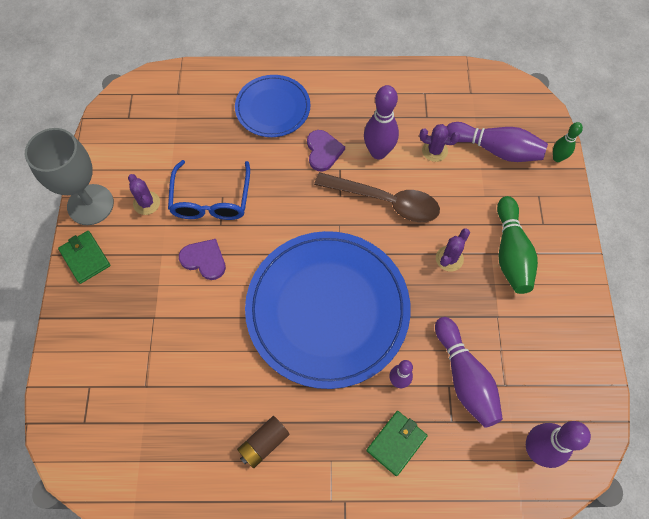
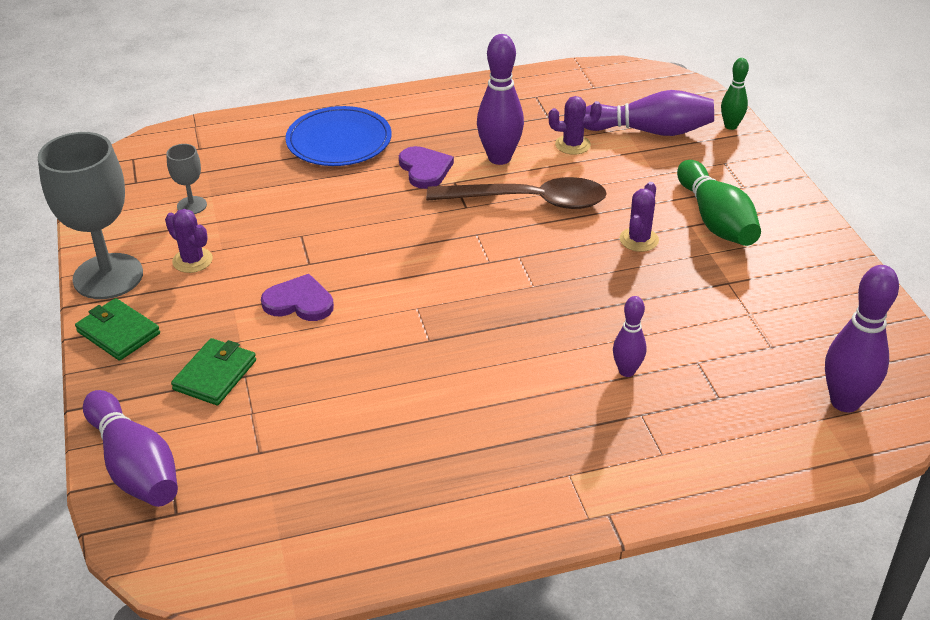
camera: 15 degrees left, 25 degrees down
(159, 150) = (192, 205): none -> grey goblet
(211, 200) = (286, 242): blue glasses -> none
(264, 443) = (463, 477): brown battery -> none
(327, 309) = (496, 319): blue plate -> none
(396, 443) = (653, 436): green wallet -> green wallet (215, 375)
(464, 377) = (714, 350): purple bowling pin -> purple bowling pin (135, 466)

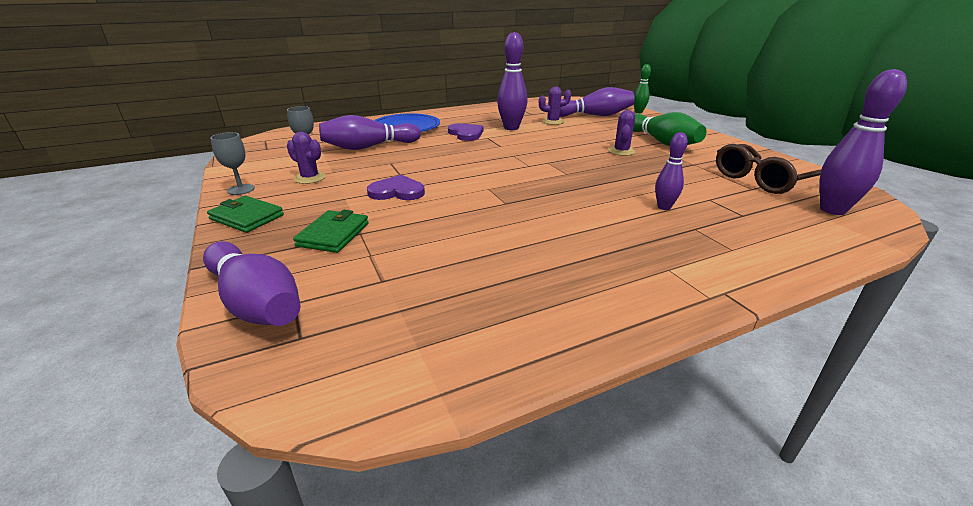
camera: 10 degrees left, 10 degrees down
(108, 276) = (241, 189): grey goblet -> grey goblet, size x0.46
(277, 192) = (369, 147): none -> purple bowling pin
(529, 201) = (540, 141): brown spoon -> none
(800, 330) = (762, 180): none -> brown glasses

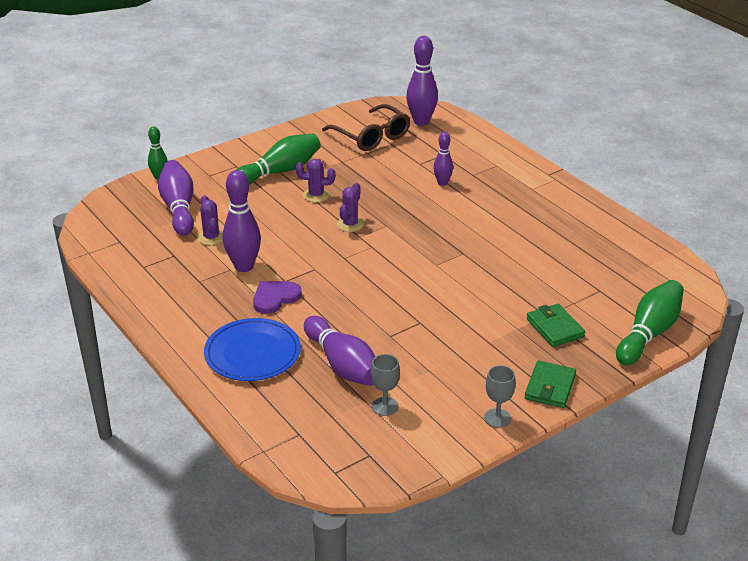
camera: 100 degrees left, 5 degrees up
(256, 302) = (649, 333): purple bowling pin -> green bowling pin
(310, 178) = (451, 380): purple cactus -> purple cactus (350, 224)
(333, 234) = (555, 328): green wallet -> green wallet turned 60 degrees clockwise
(397, 191) = (463, 314): purple heart -> none

